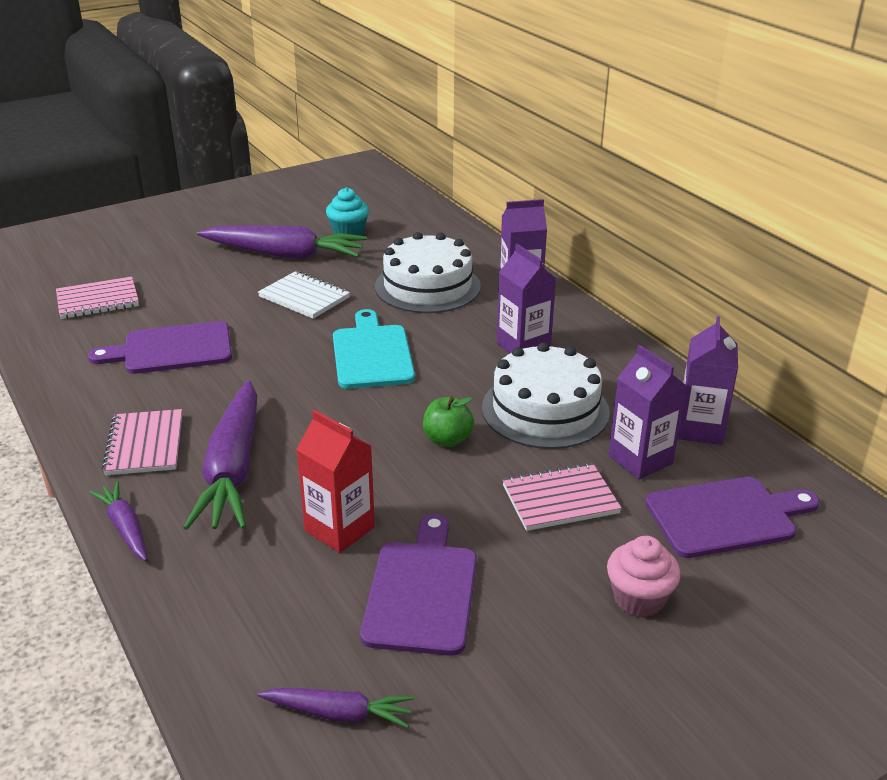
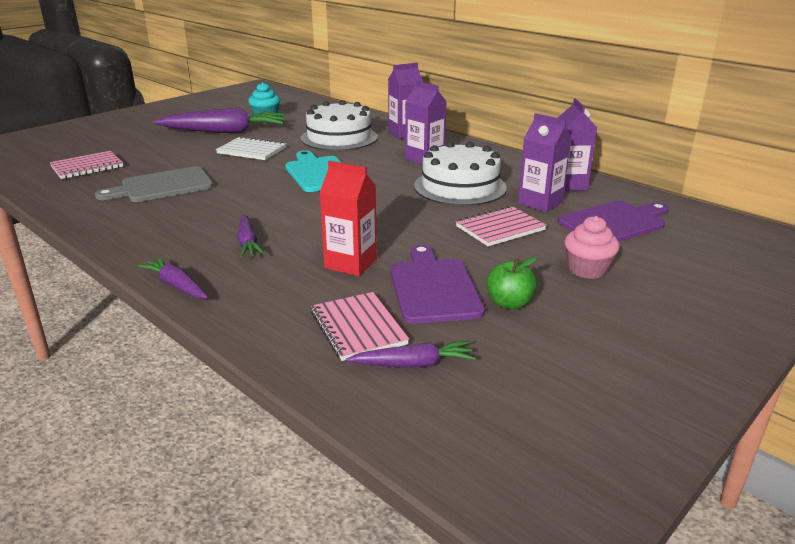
camera: 15 degrees left, 5 degrees down
(145, 444) = (168, 238): pink notebook -> pink notebook (358, 328)
(172, 349) = (163, 186): purple cutting board -> grey cutting board
(233, 469) = (248, 243): purple carrot -> purple carrot, size x0.51
(447, 439) = (401, 208): green apple -> green apple (509, 303)

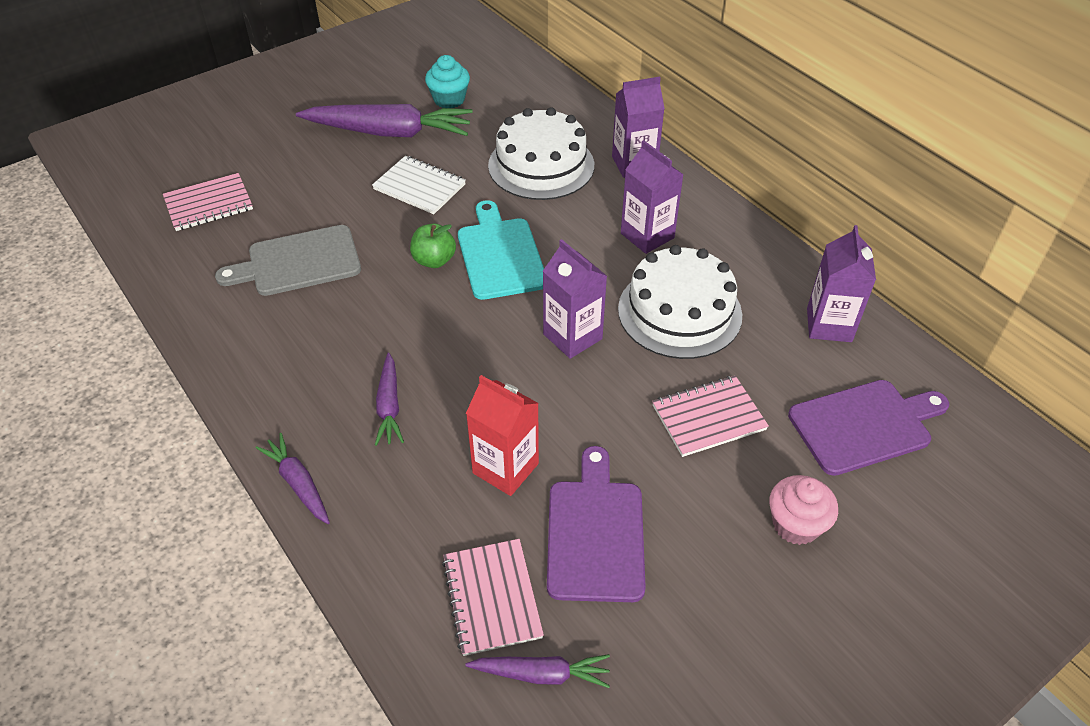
camera: 10 degrees right, 20 degrees up
(509, 303) = (679, 578): green apple -> green apple (434, 260)
(540, 203) = (777, 365): purple carton -> purple carton (572, 336)

